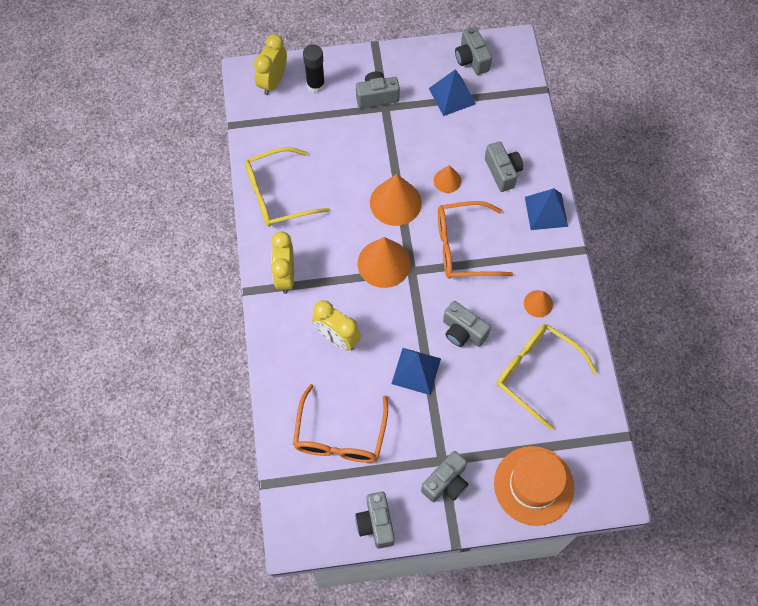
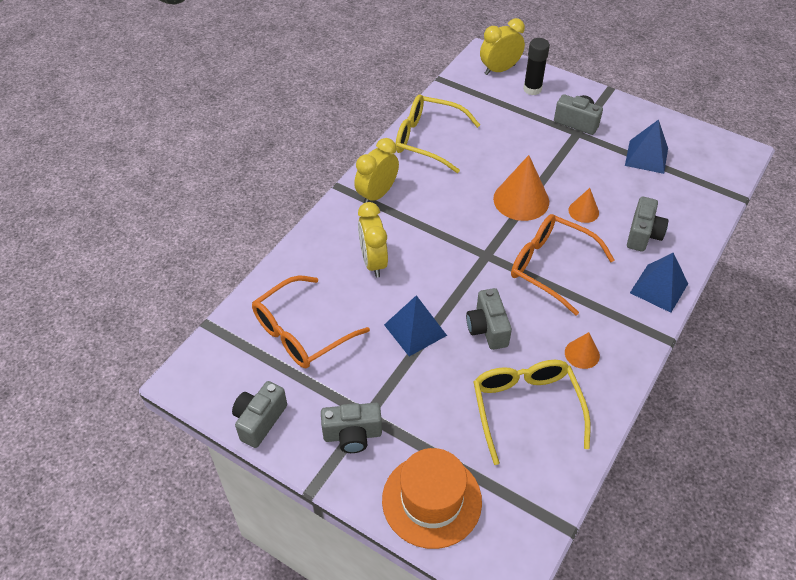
camera: 40 degrees right, 15 degrees down
(384, 263) = (467, 235): orange cone -> none
(471, 59) = (690, 142): grey camera -> none

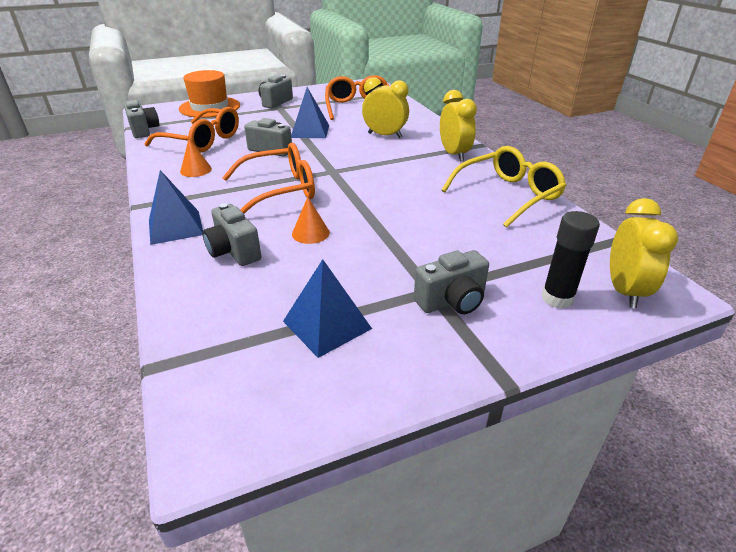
camera: 125 degrees right, 15 degrees down
(259, 420) = (320, 90): grey camera -> grey camera (143, 130)
(521, 200) = (369, 208): orange cone -> none
(526, 408) = (202, 141): yellow glasses -> orange glasses

